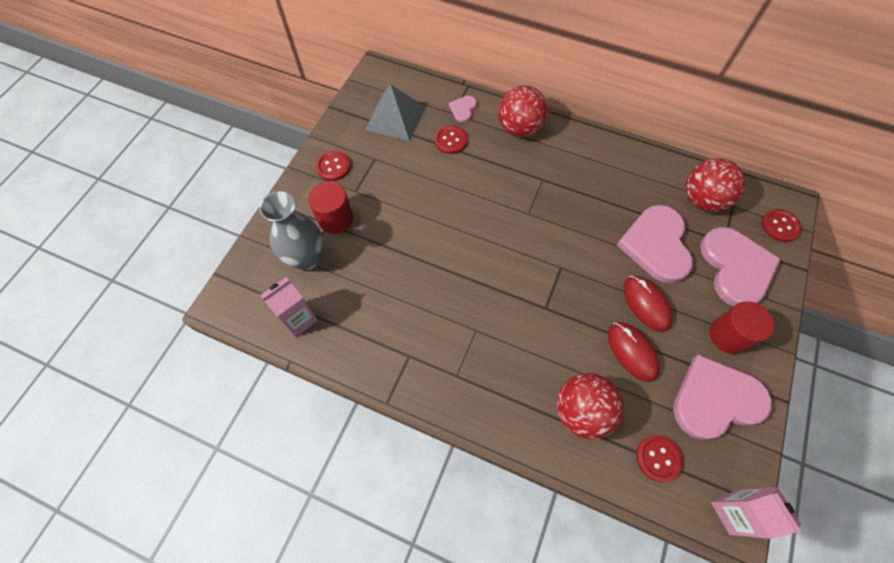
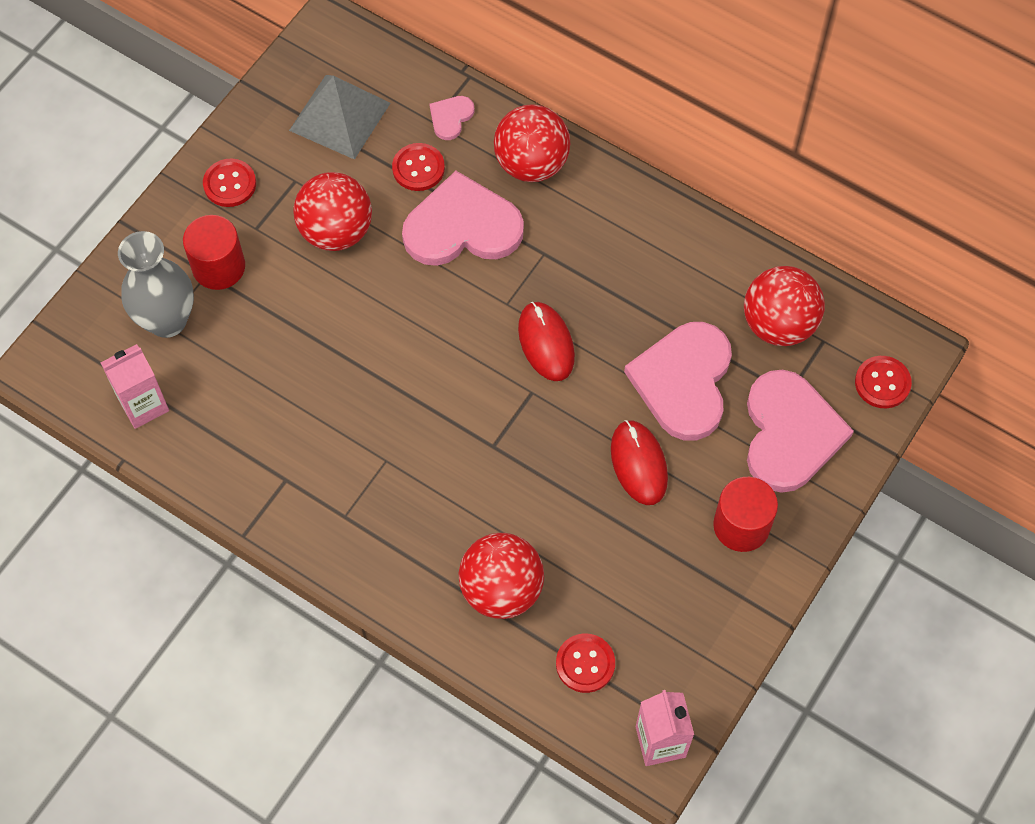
camera: 10 degrees right, 0 degrees up
(407, 185) = (336, 231): none -> red ball
(632, 352) = (596, 525): red mouse -> red mouse (546, 343)
(715, 399) = (690, 606): pink heart -> pink heart (462, 226)

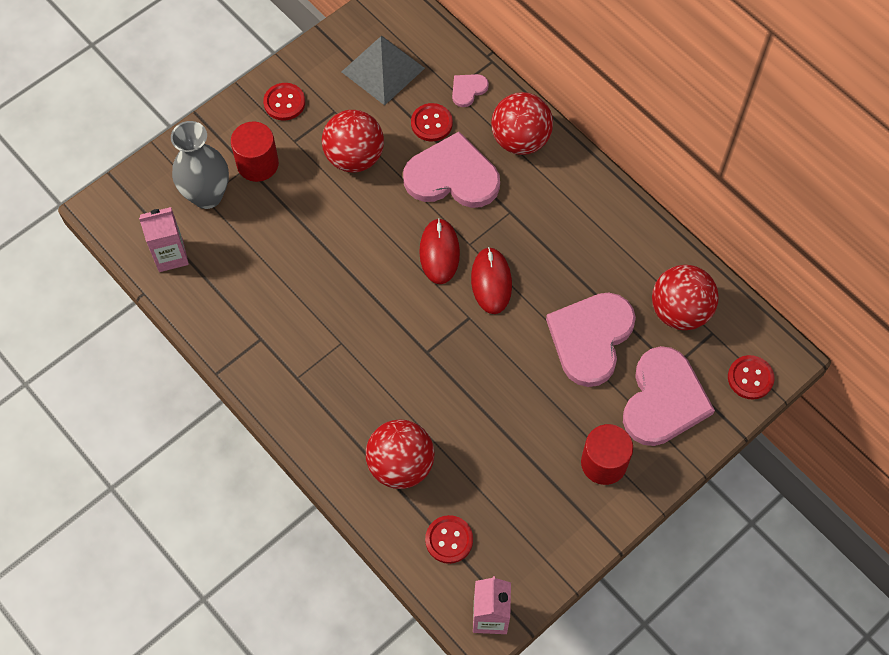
camera: 15 degrees right, 0 degrees up
(639, 464) = (536, 394): red mouse -> red mouse (439, 252)

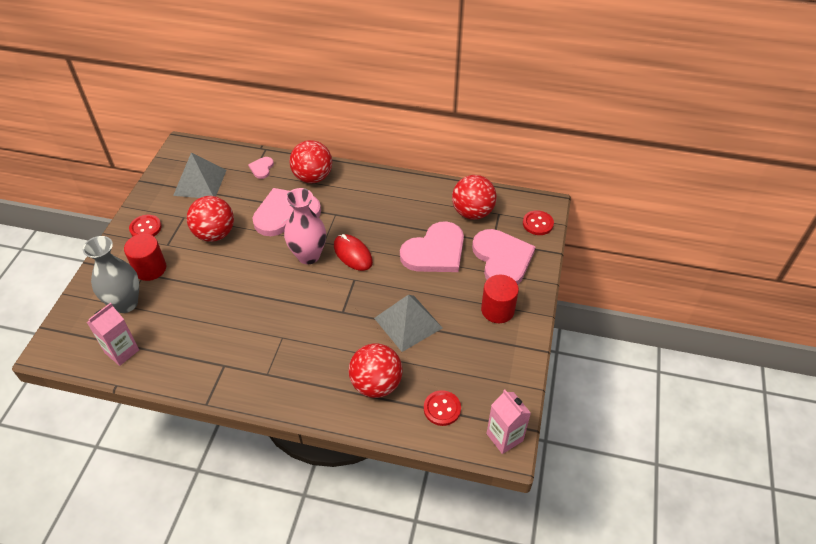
camera: 35 degrees left, 15 degrees down
(431, 123) = (252, 194): red button -> none
(439, 252) = (308, 255): red mouse -> pink vase
(488, 413) = (408, 323): none -> grey pyramid
(590, 338) = (435, 251): pink heart -> pink heart turned 120 degrees counterclockwise

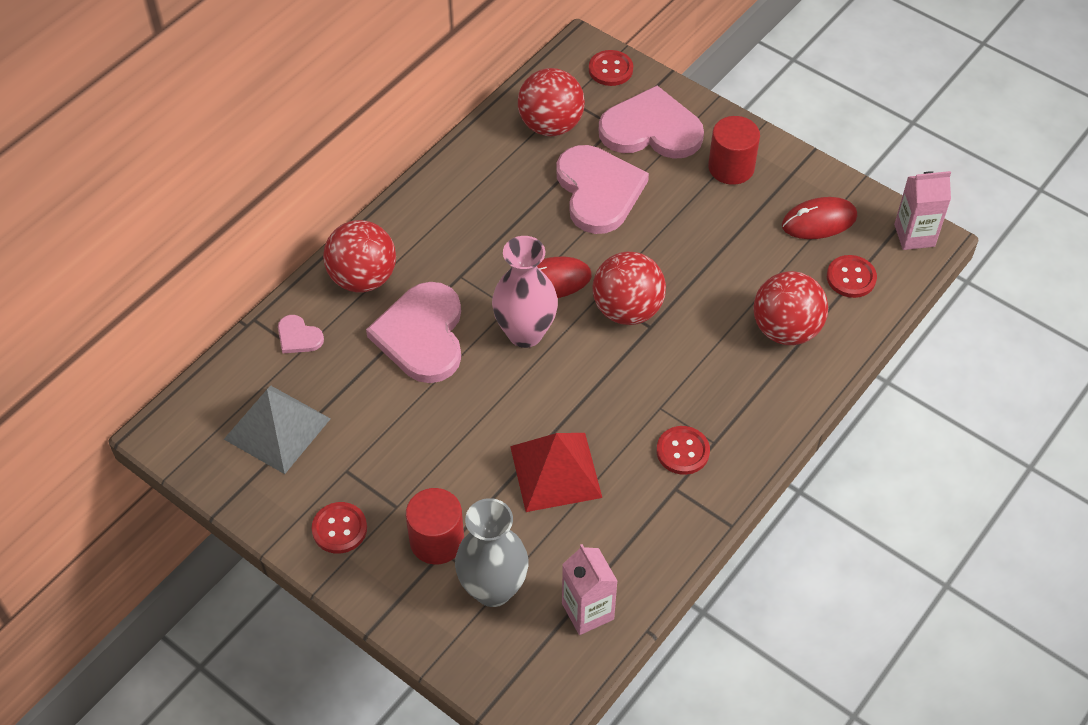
camera: 65 degrees left, 5 degrees up
(215, 234) = (411, 437): red ball -> red ball (627, 310)
(215, 303) = (555, 471): none -> red pyramid
(253, 360) = (682, 451): none -> red button
(408, 323) = (705, 263): grey pyramid -> none
(481, 374) = (819, 221): none -> red mouse

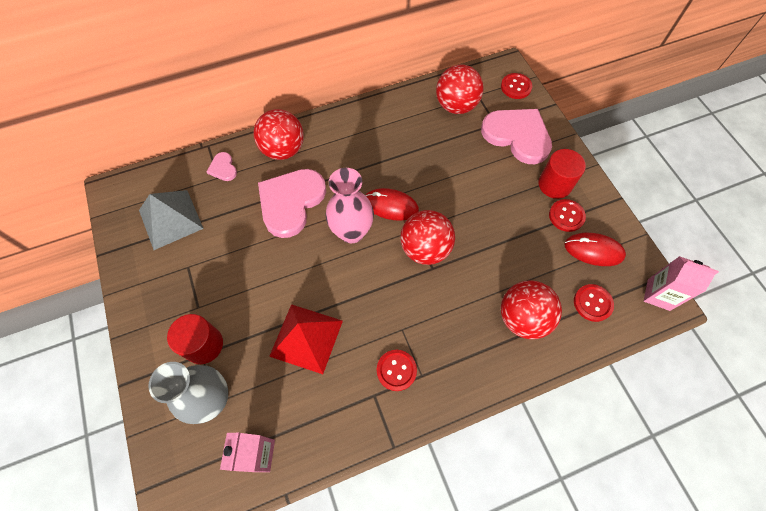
camera: 30 degrees right, 10 degrees up
(339, 529) = (156, 303): red button -> red button (566, 216)
(598, 191) = (458, 160): pink heart -> none

